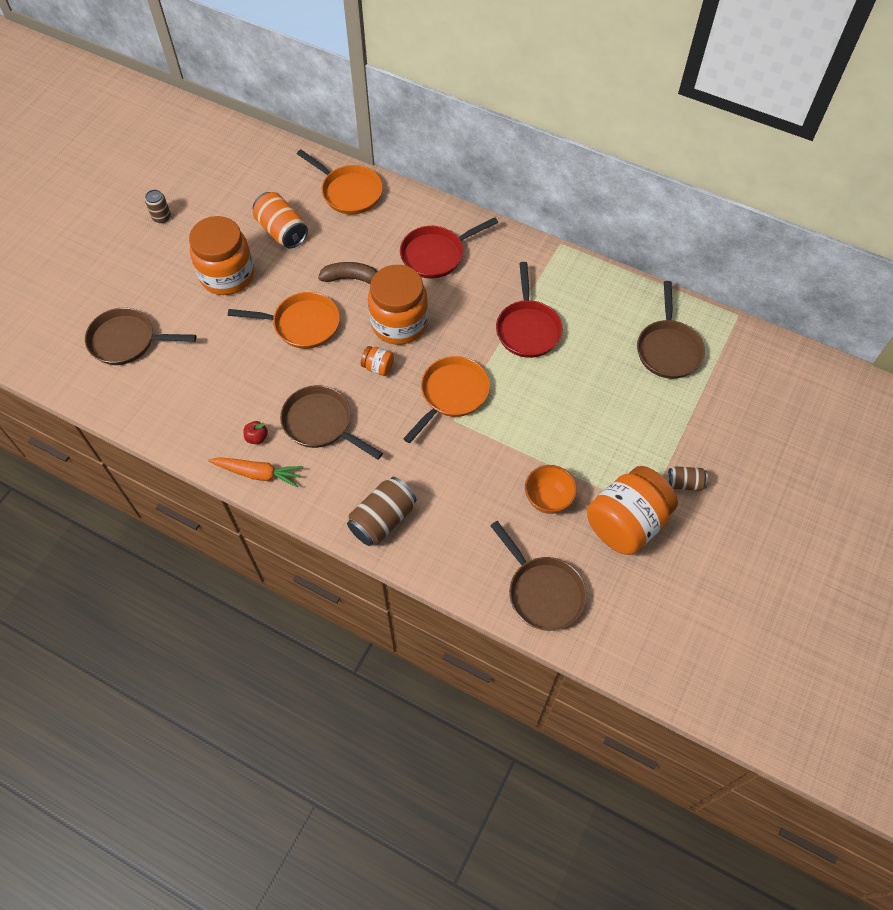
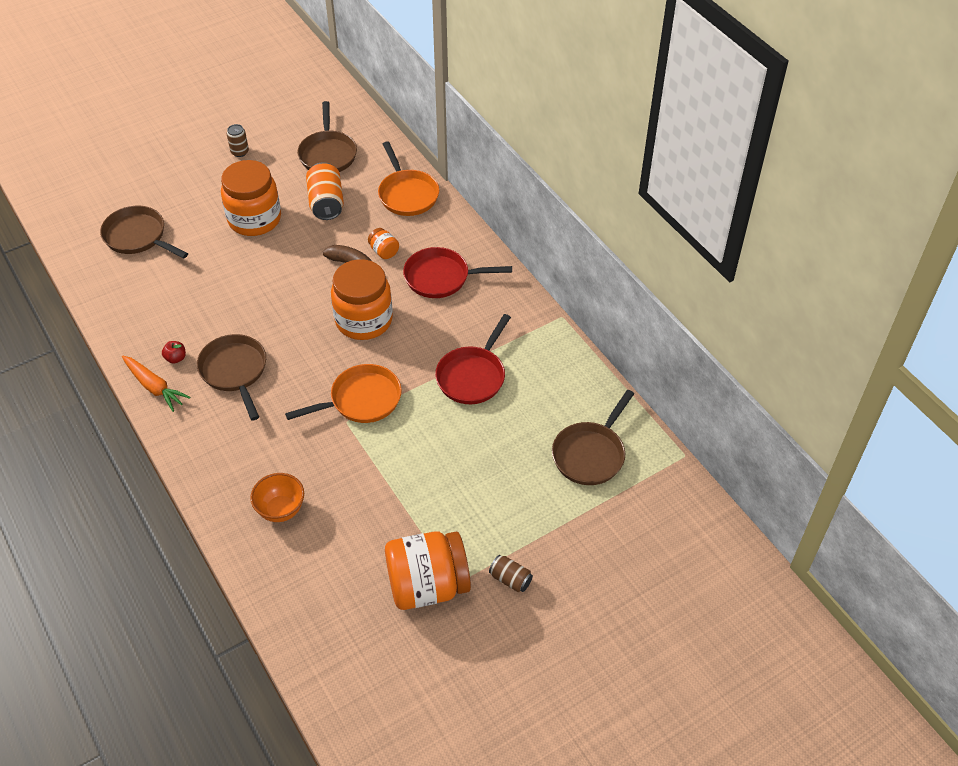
camera: 30 degrees right, 10 degrees down
(302, 324) = (283, 285): orange pan -> none
(378, 367) = (317, 348): orange jar -> orange jar (384, 251)
(382, 519) = (222, 473): brown can -> none
(542, 592) = (306, 604): brown pan -> brown pan (328, 154)
(548, 499) = (374, 529): orange bowl -> orange bowl (281, 510)

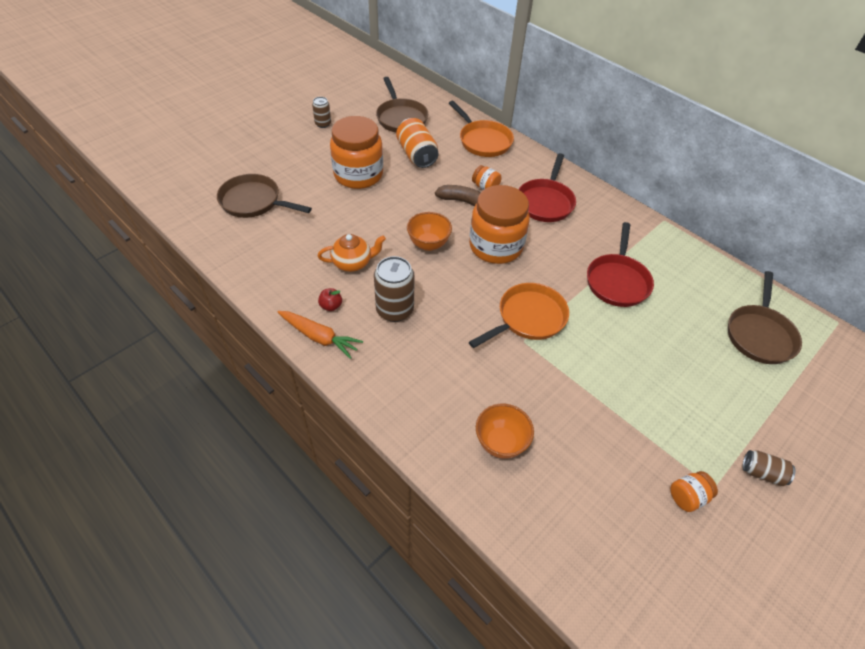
camera: 15 degrees left, 0 degrees up
(212, 317) = (353, 263): none -> orange teapot
(235, 371) = (394, 310): brown pan -> brown can
(296, 308) = (428, 244): none -> orange bowl
(427, 585) = (687, 497): orange jar -> orange jar, size x0.43
(441, 277) = (545, 202): red pan -> red pan turned 60 degrees counterclockwise

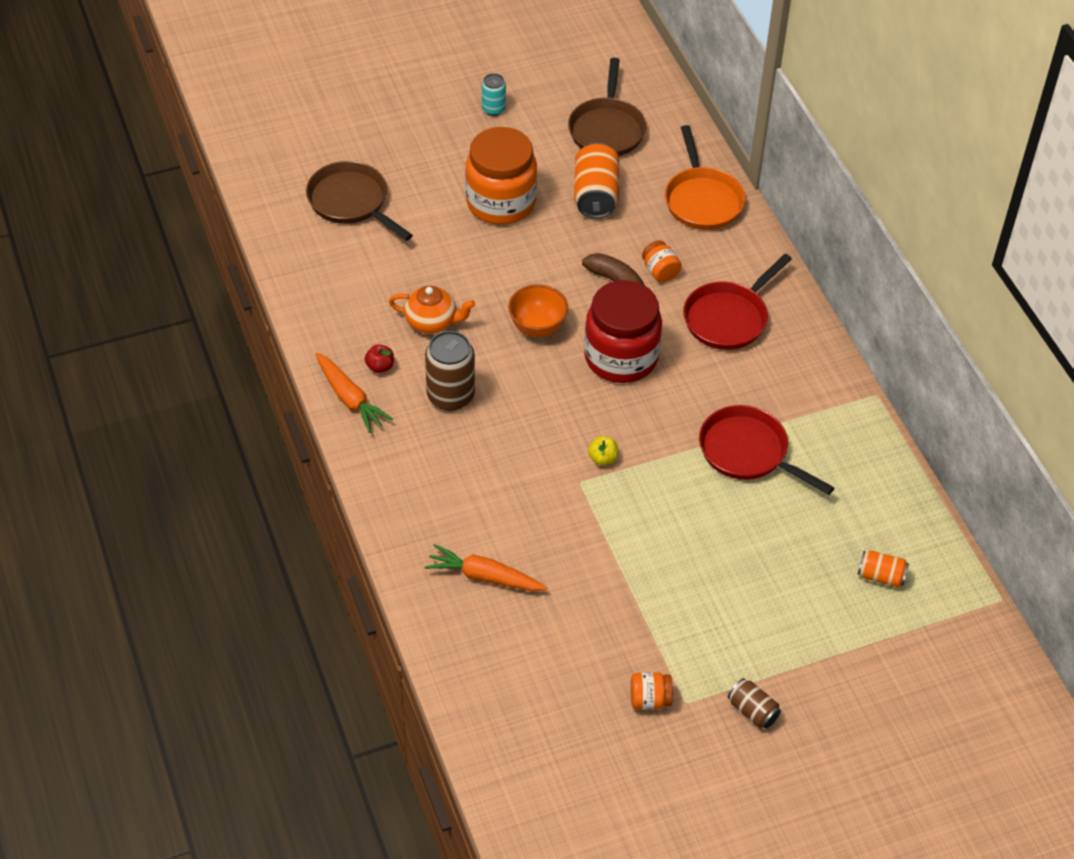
camera: 25 degrees right, 0 degrees up
(323, 124) = (493, 109): brown can -> turquoise can
(495, 246) = (621, 357): orange jar -> red jar
(501, 443) = (484, 577): orange bowl -> orange carrot
(528, 318) = (602, 458): orange pan -> yellow apple
(617, 281) = (748, 452): red pan -> red pan turned 90 degrees clockwise
(759, 334) = (881, 576): brown pan -> orange can

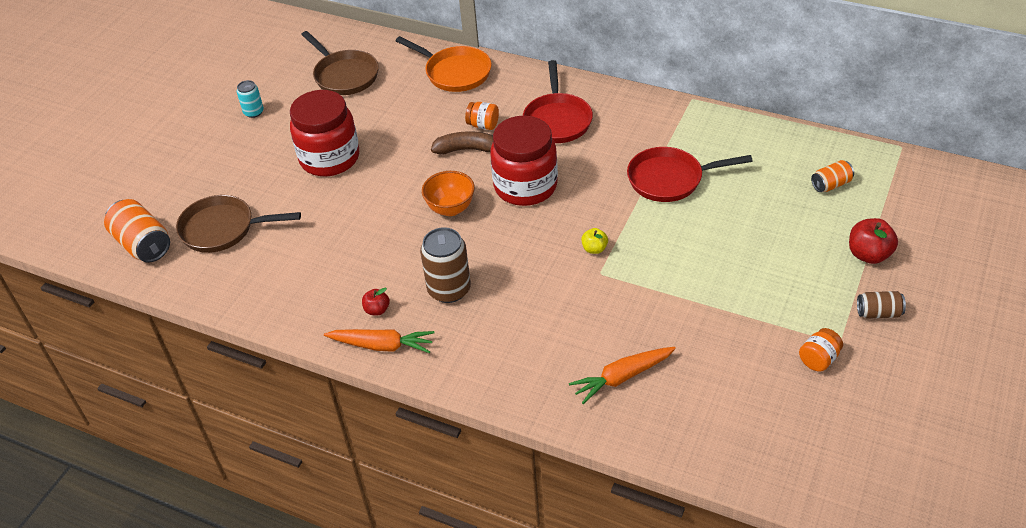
camera: 40 degrees left, 5 degrees down
(432, 322) = (376, 257): orange teapot -> none
(501, 202) = (329, 158): orange jar -> red jar
(595, 195) = (386, 113): orange can -> orange can (143, 244)
(819, 661) = (869, 254): none -> red apple

